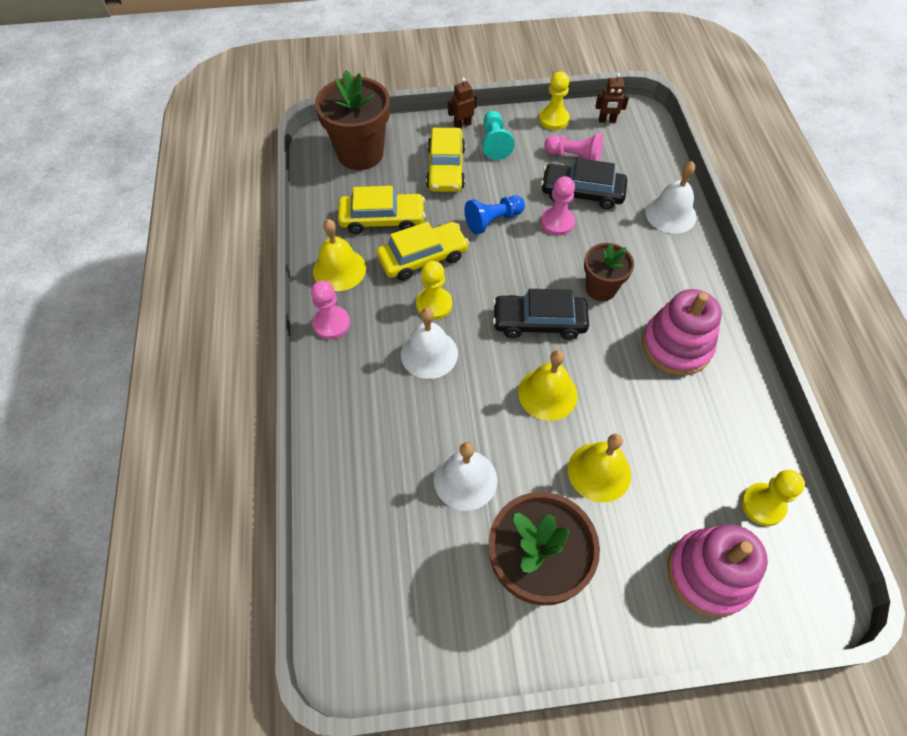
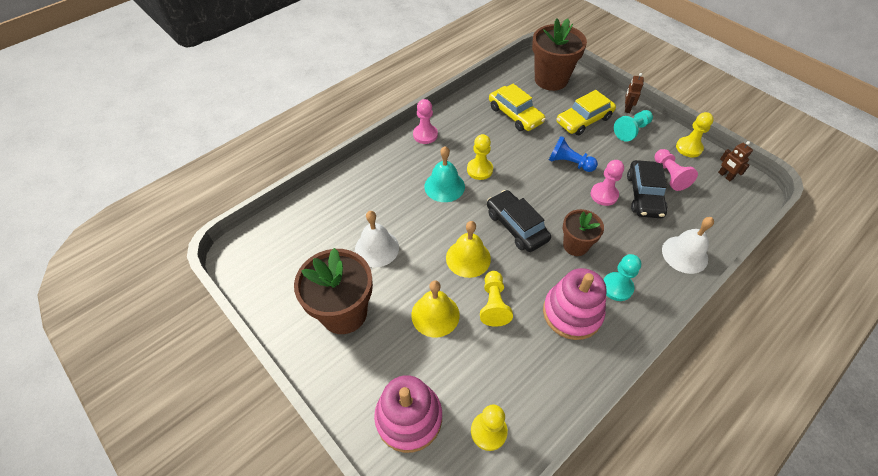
camera: 55 degrees right, 5 degrees down
(339, 269) = (463, 117): yellow bell -> none
(423, 257) = (507, 147): yellow car -> none
(429, 353) = (444, 186): white bell -> turquoise bell
(462, 125) = (627, 108): brown robot -> brown robot turned 105 degrees counterclockwise
(582, 192) = (644, 195): black car -> black car turned 150 degrees counterclockwise
(622, 407) = (493, 304): none -> yellow pawn
(671, 290) = (617, 287): none -> turquoise pawn

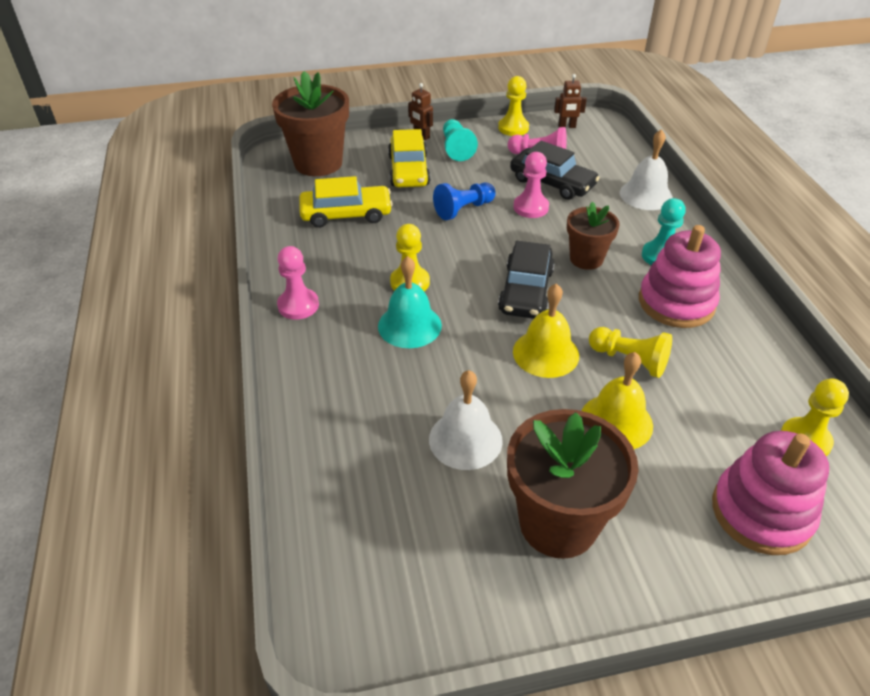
camera: 60 degrees left, 10 degrees down
(516, 226) = (526, 291): black car -> black car turned 75 degrees counterclockwise

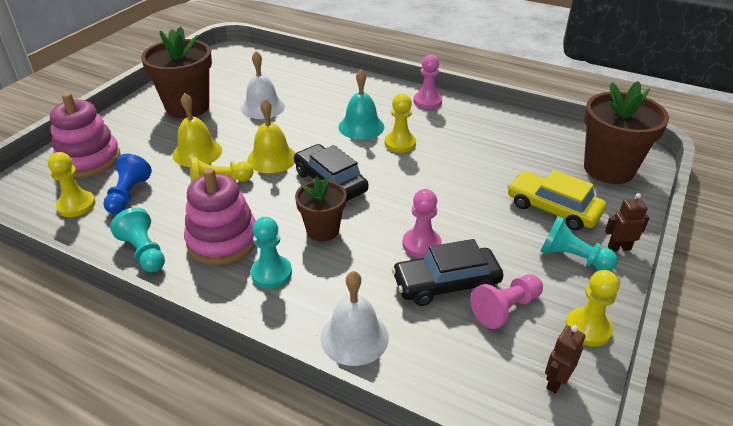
camera: 130 degrees right, 5 degrees down
(346, 214) = (511, 152): yellow car -> none
(463, 209) = (459, 207): blue pawn -> blue pawn (128, 195)
(755, 337) = (144, 252): none -> turquoise pawn

